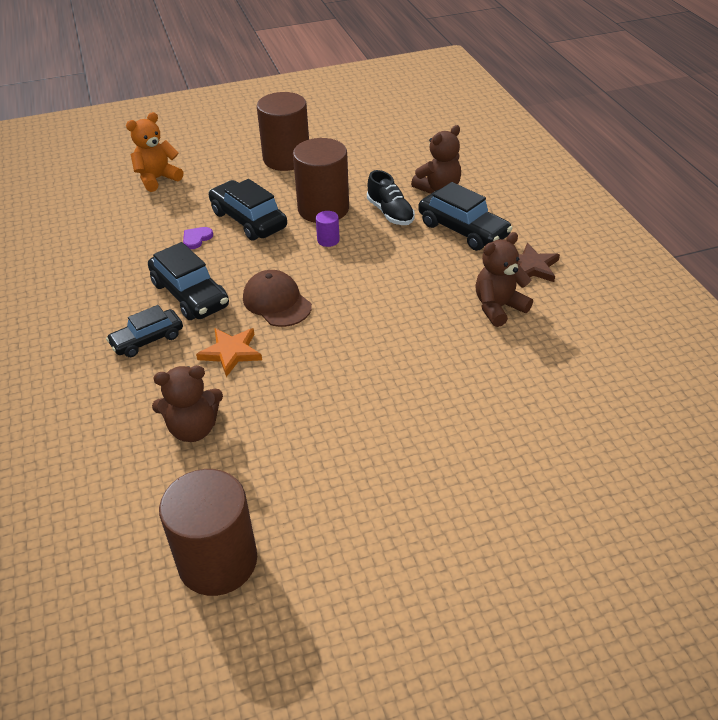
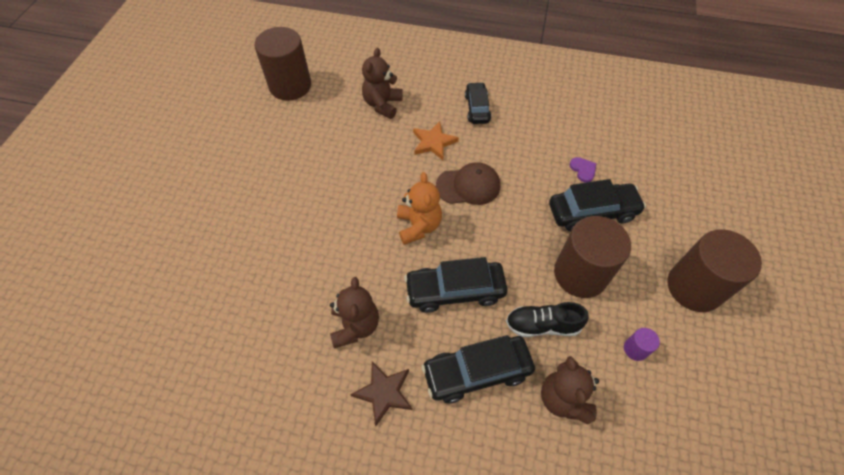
camera: 120 degrees right, 15 degrees up
(157, 179) = (697, 175): orange teddy bear -> orange teddy bear (418, 226)
(190, 295) = (511, 143): black car -> black car (455, 291)
(328, 240) = (527, 254): purple cylinder -> purple cylinder (635, 349)

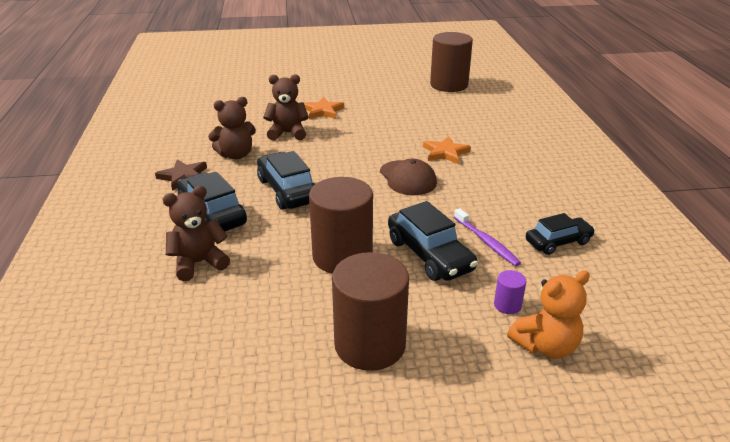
camera: 70 degrees right, 25 degrees down
(288, 213) = (323, 111): none -> orange star
(382, 104) = (467, 122): brown teddy bear -> brown teddy bear (287, 133)
(418, 226) = (345, 163): orange teddy bear -> orange teddy bear (545, 346)
(477, 108) = (511, 166): black car -> black car (558, 242)
(542, 325) = (272, 241): black shoe -> none
(583, 170) = (486, 242): purple heart -> purple toothbrush
(635, 349) = (267, 303): purple cylinder -> purple cylinder (507, 305)

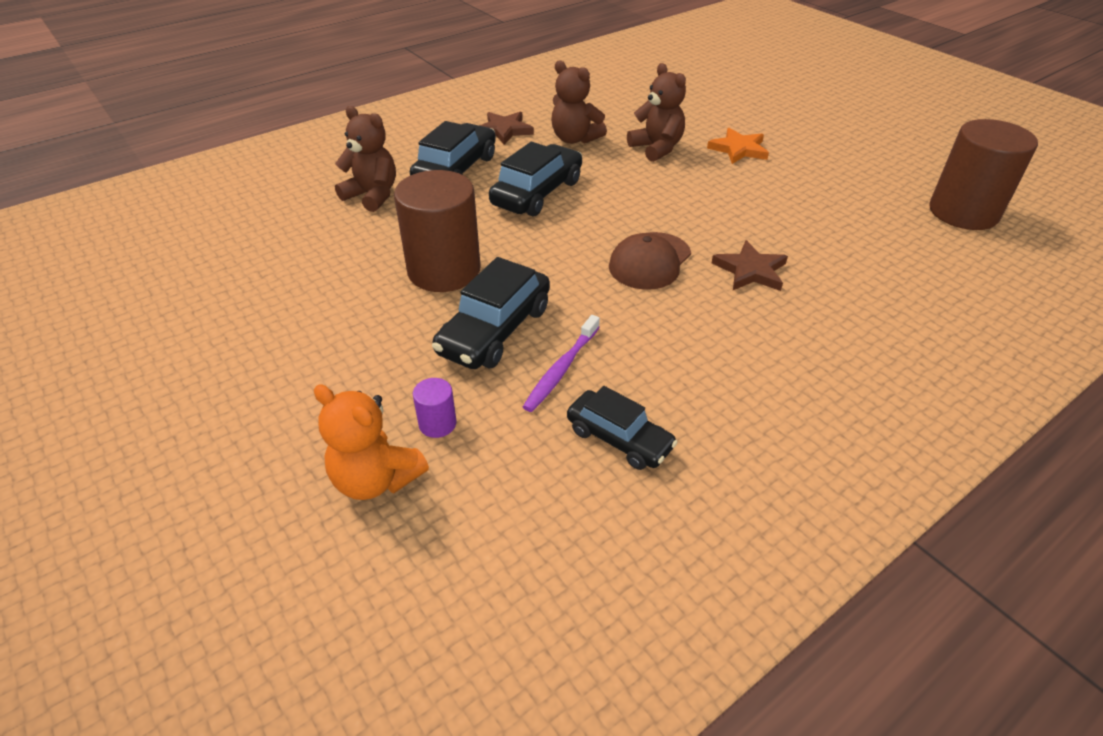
camera: 60 degrees right, 10 degrees up
(370, 344) = (308, 339): brown cylinder -> none
(445, 153) = (750, 270): orange star -> brown star

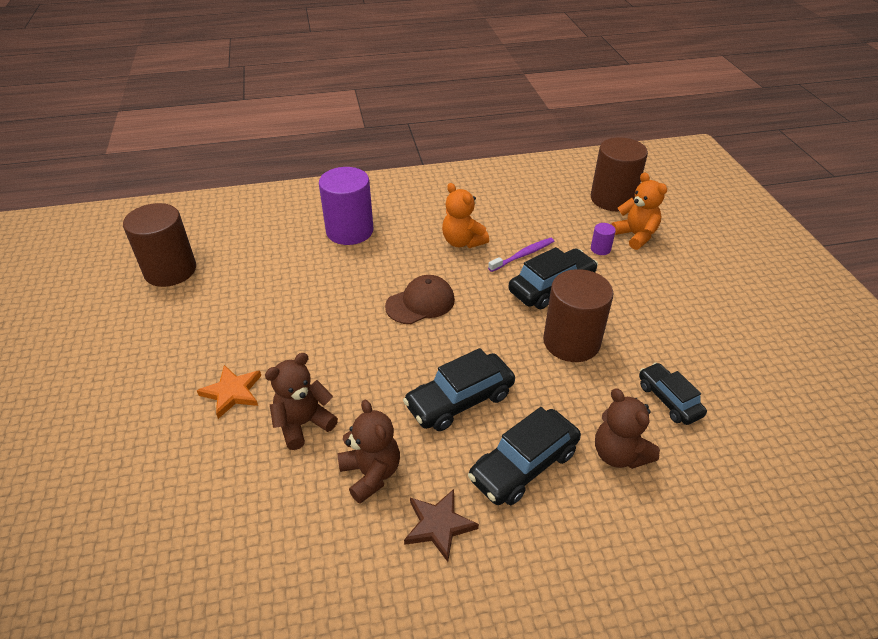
camera: 155 degrees left, 0 degrees up
(439, 579) = (612, 199): none -> brown cylinder
(619, 439) = (513, 219): black car -> black car (669, 400)
(656, 148) = (303, 424): brown teddy bear -> brown teddy bear turned 60 degrees clockwise
(669, 362) = (462, 242): none -> orange teddy bear
(750, 270) = (363, 276): brown star -> none
(846, 326) = (349, 231): none -> purple cylinder

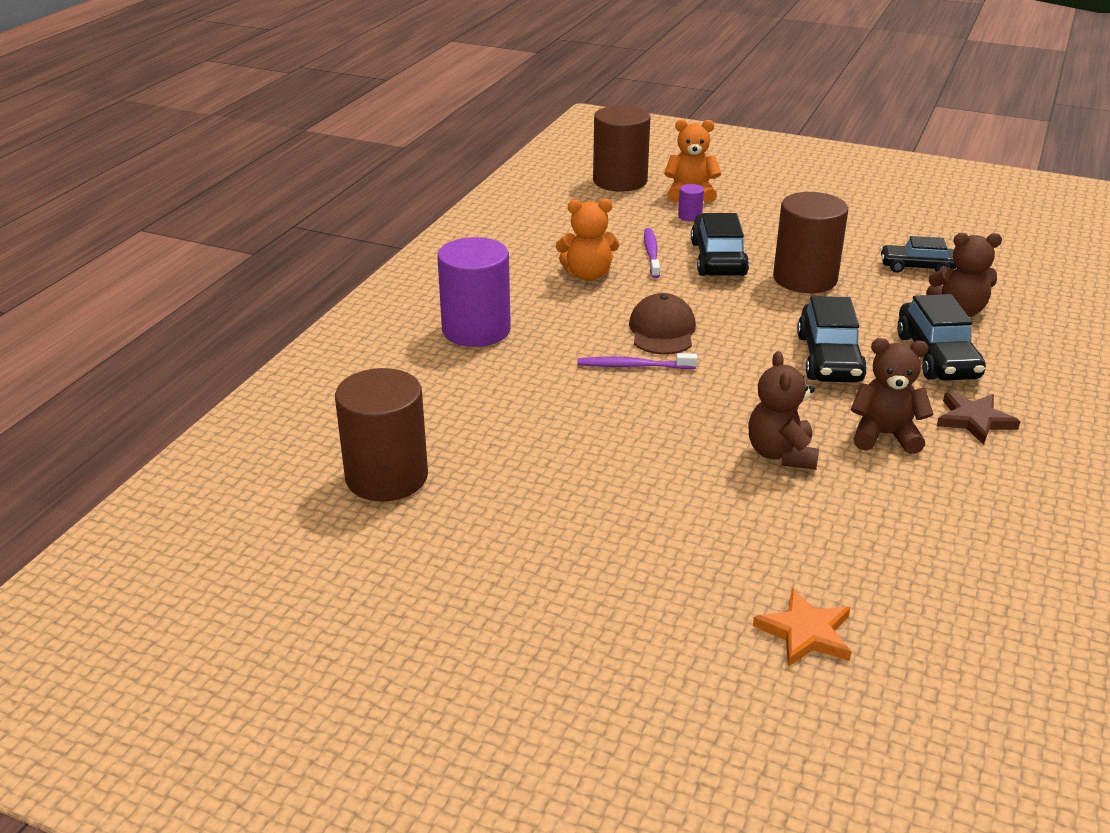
camera: 55 degrees left, 10 degrees down
(232, 392) = (687, 487): orange star -> orange star (805, 633)
(363, 309) = (634, 366): none -> purple toothbrush

